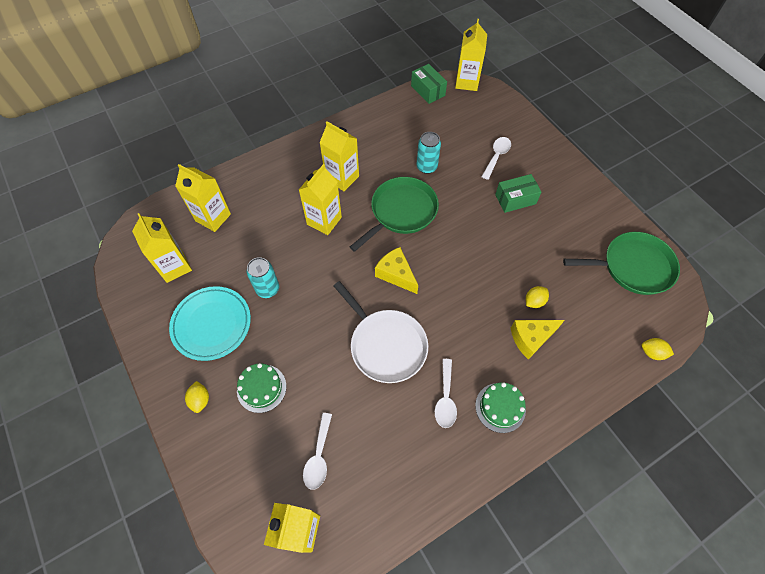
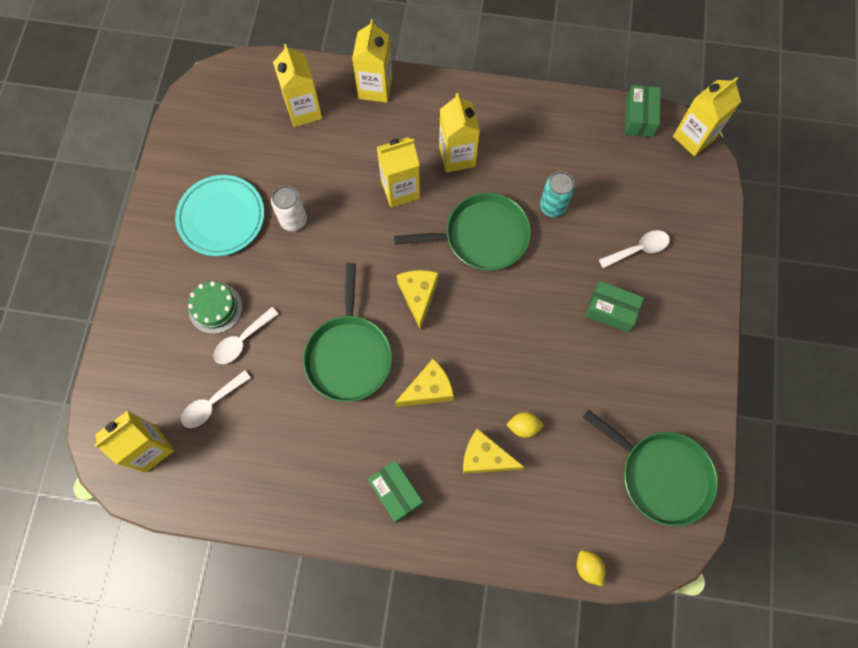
camera: 40 degrees right, 10 degrees up
(174, 267) = (233, 137): yellow carton -> yellow carton (375, 88)
(200, 400) = (161, 278): yellow lemon -> none
(267, 289) = (293, 220): turquoise can -> white can
(385, 345) = (348, 355): white pan -> green pan
(445, 399) = (356, 445): white spoon -> white spoon (242, 341)
(457, 325) = (428, 389): none -> yellow cheese
(500, 407) = (396, 492): green cake -> green box

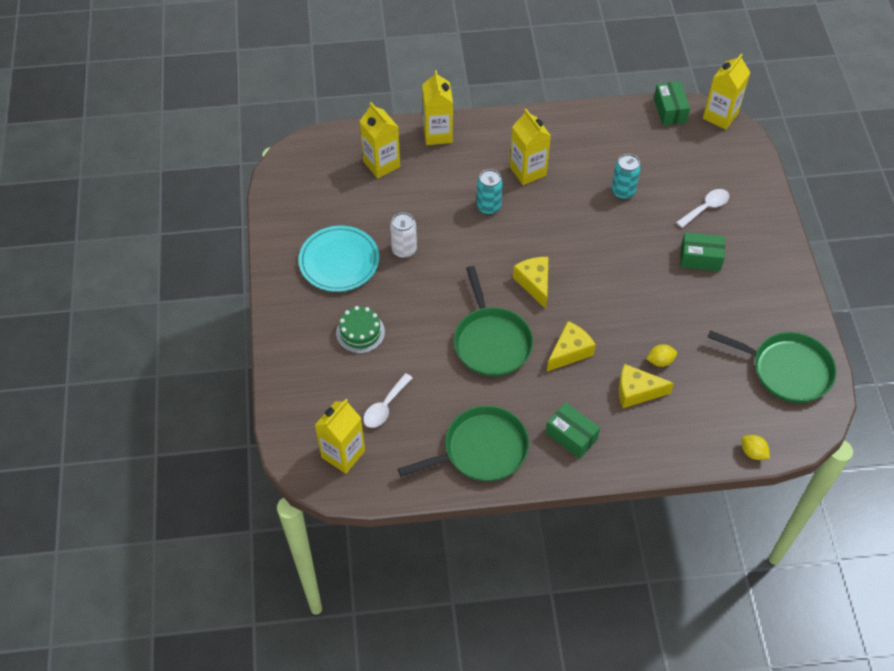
camera: 15 degrees left, 15 degrees down
(242, 341) = (393, 352): white spoon -> none
(400, 190) = (488, 207): yellow carton -> turquoise can
(481, 236) = (571, 227): green pan -> green pan (481, 450)

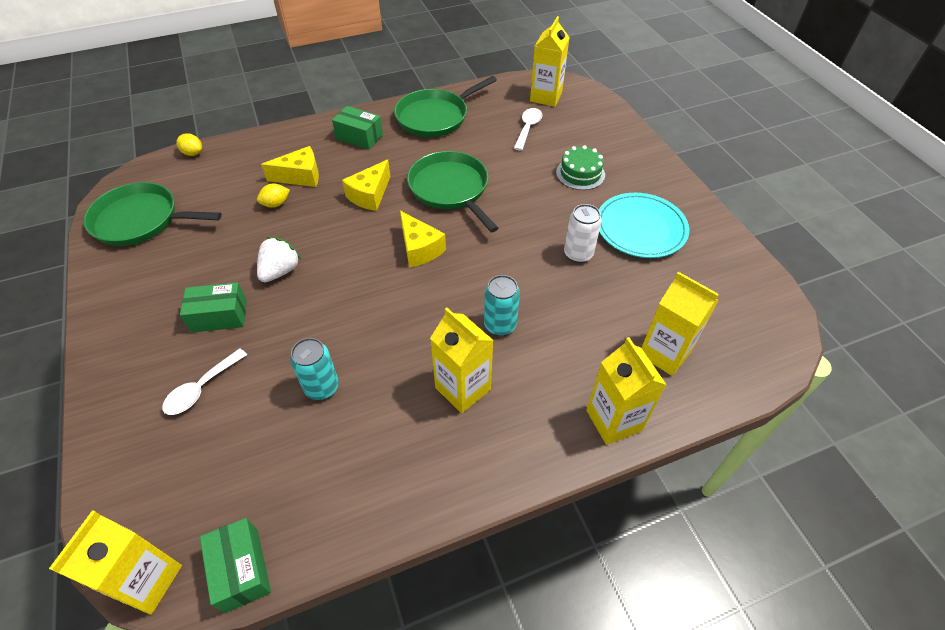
camera: 165 degrees right, 5 degrees down
(654, 287) = (280, 271): none -> white strawberry

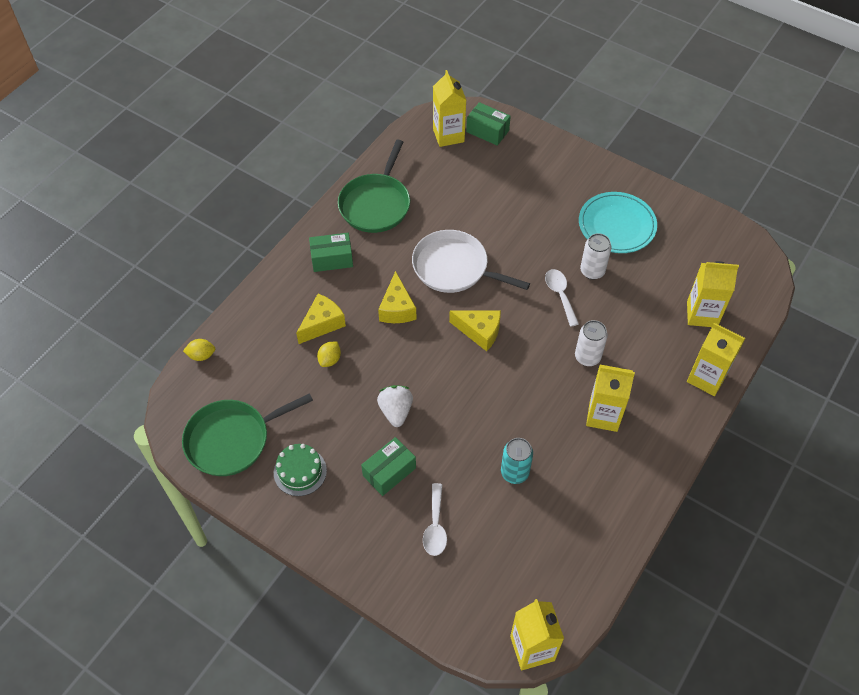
camera: 35 degrees left, 5 degrees up
(241, 569) = (579, 604): green box -> green box (487, 131)
(450, 189) = (454, 267): green pan -> white pan
(500, 325) = (587, 357): turquoise can -> white can
(528, 128) = (462, 176): white spoon -> white spoon (560, 295)
(580, 173) = (537, 199): green cake -> green cake (300, 471)

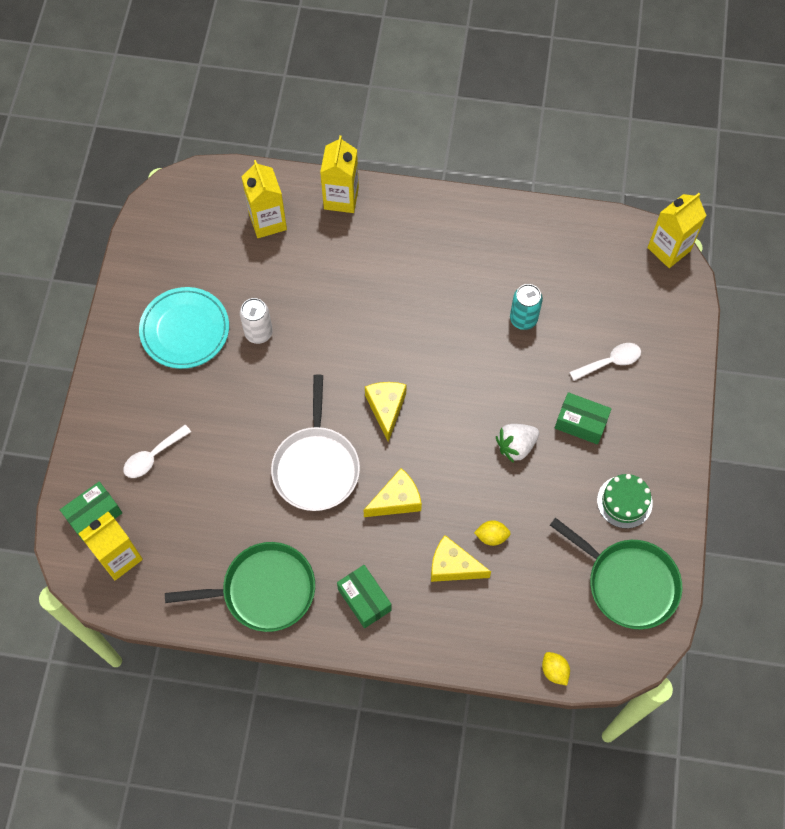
camera: 115 degrees left, 10 degrees up
(487, 131) = (94, 515): green box -> green box turned 45 degrees clockwise
(560, 295) = (303, 352): white spoon -> white spoon (152, 456)
(587, 357) = (367, 302): white can -> none
(603, 415) = (425, 268): yellow carton -> none

